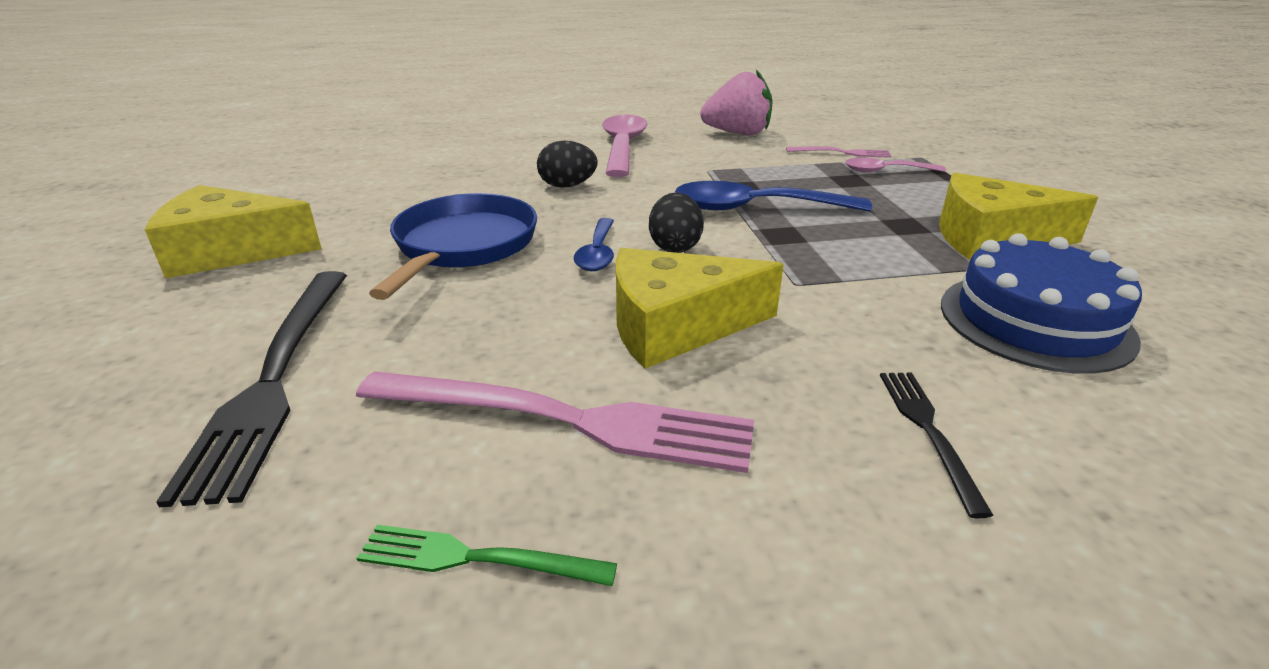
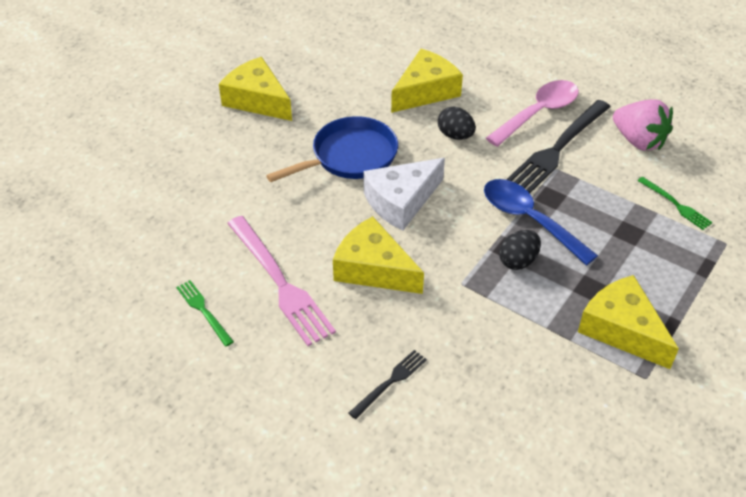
camera: 45 degrees right, 15 degrees up
(275, 377) = (214, 194): black fork -> black fork (558, 148)
(477, 170) = (425, 91): none -> yellow cheese
(597, 253) = (401, 201): blue spoon -> white cheese
(674, 247) = (442, 221): black egg -> black egg (518, 261)
(841, 153) = (675, 204): pink fork -> green fork
(885, 171) = (671, 240): pink spoon -> none
(1035, 321) = (533, 382): blue cake -> none

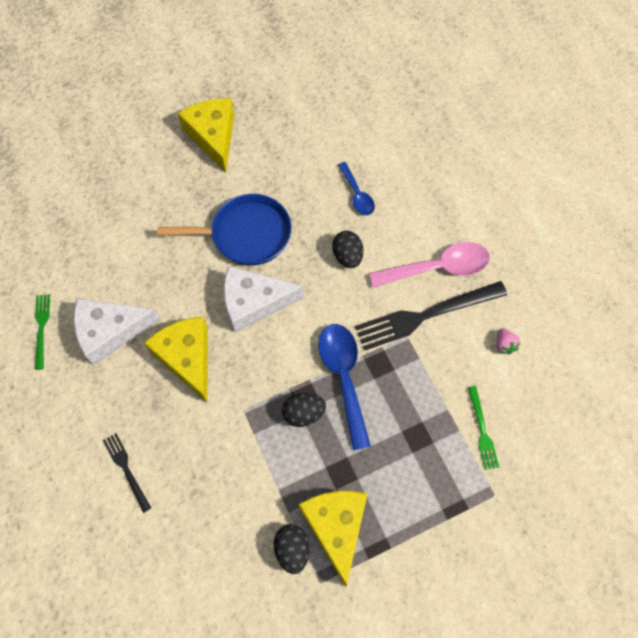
camera: 30 degrees right, 20 degrees up
(279, 282) = (110, 331): pink fork -> white cheese
(390, 383) = (126, 470): black fork -> black fork turned 105 degrees counterclockwise
(425, 91) = (357, 194): yellow cheese -> blue spoon
(599, 366) = (292, 549): none -> black egg
(638, 141) = (504, 345): pink strawberry -> pink strawberry, size x0.45

